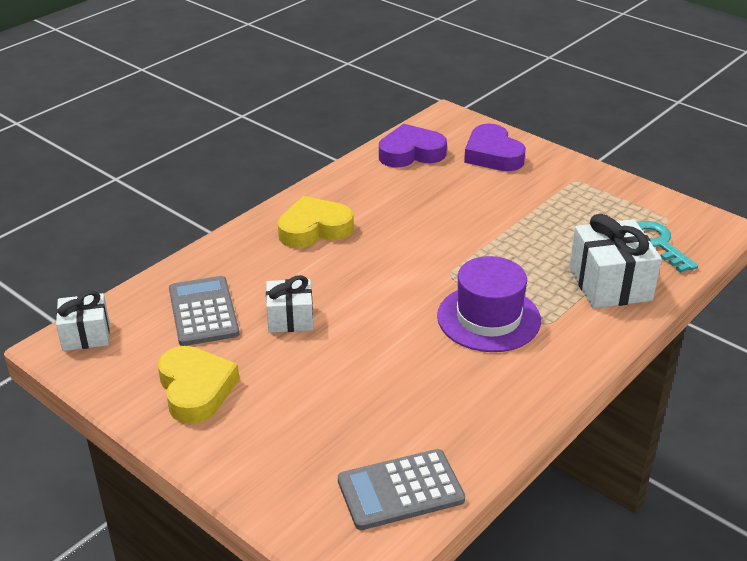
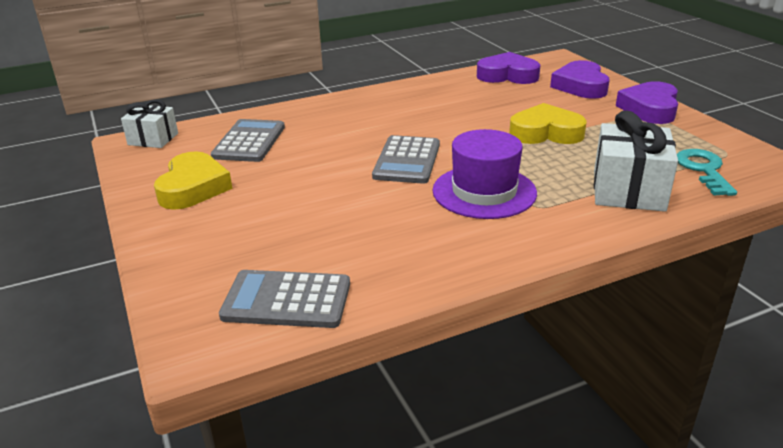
camera: 25 degrees right, 5 degrees down
(290, 318) = (311, 158): white gift -> none
(314, 229) = (384, 108): yellow heart -> yellow heart (545, 133)
(390, 297) = (407, 160): none -> grey calculator
(574, 174) = (650, 109): none -> purple heart

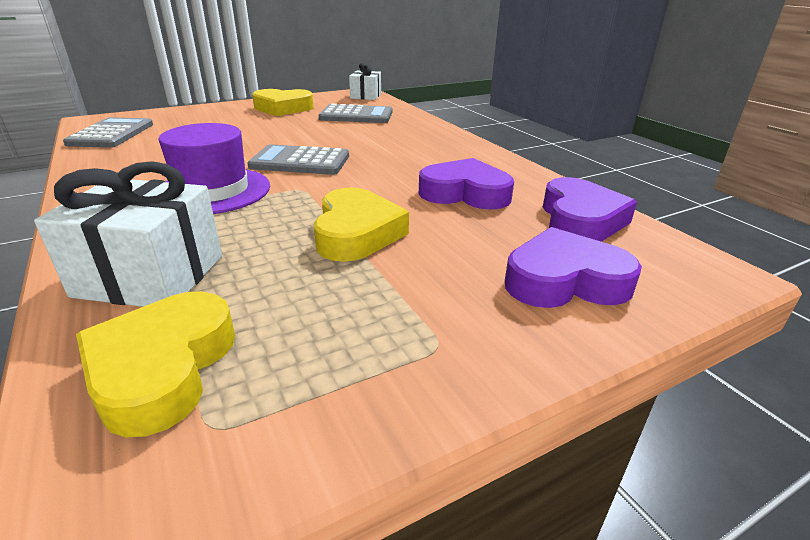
camera: 85 degrees right, 0 degrees up
(650, 109) = (464, 351): purple heart -> purple heart (465, 193)
(704, 170) = (163, 368): turquoise key -> yellow heart

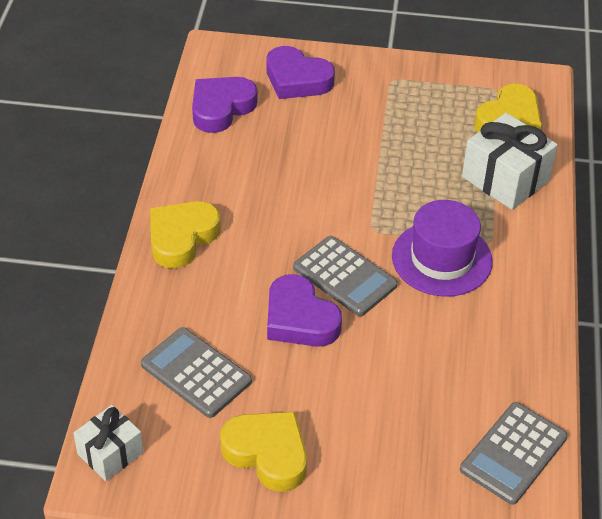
camera: 145 degrees left, 15 degrees up
(356, 233) = (371, 161): yellow heart -> yellow heart (182, 238)
(465, 193) = (258, 166): purple heart -> purple heart (299, 319)

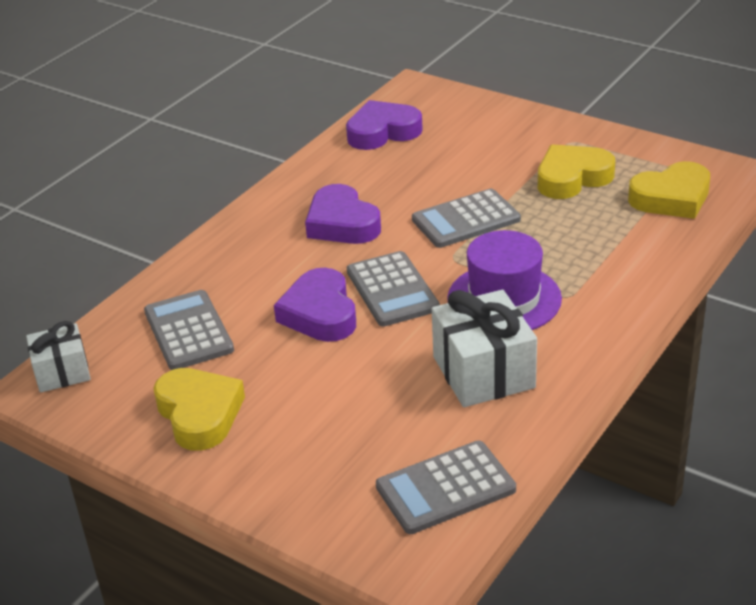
camera: 30 degrees right, 10 degrees down
(182, 238) = (263, 223): yellow heart -> yellow heart (572, 178)
(297, 79) = (474, 123): purple heart -> purple heart (342, 223)
(358, 186) = (466, 220): none -> grey calculator
(505, 179) = (628, 247): white gift -> white gift (483, 372)

